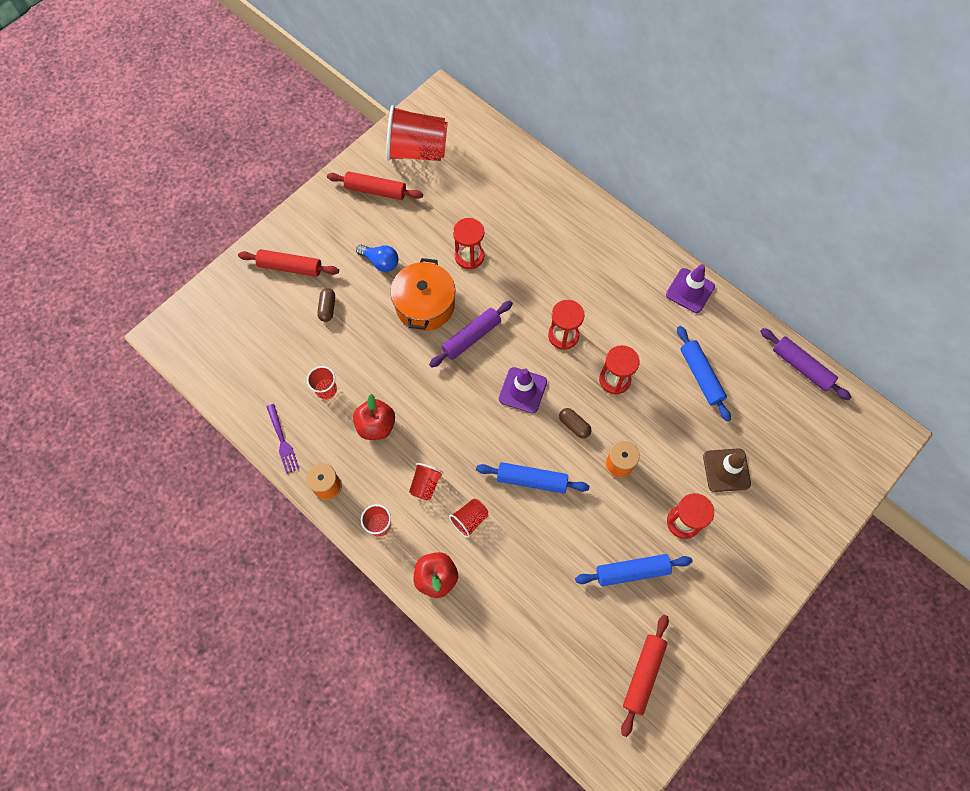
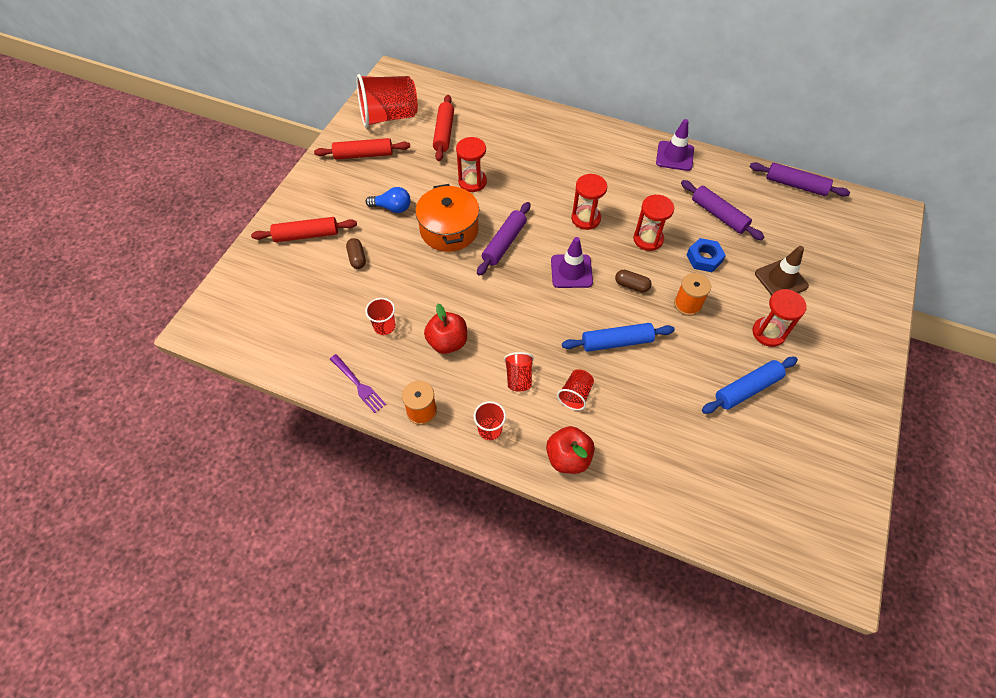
camera: 20 degrees left, 10 degrees down
(643, 674) = (807, 476): red rolling pin -> red rolling pin (444, 133)
(661, 420) = (704, 258): none -> blue nut
(701, 376) = (719, 215): blue rolling pin -> purple rolling pin

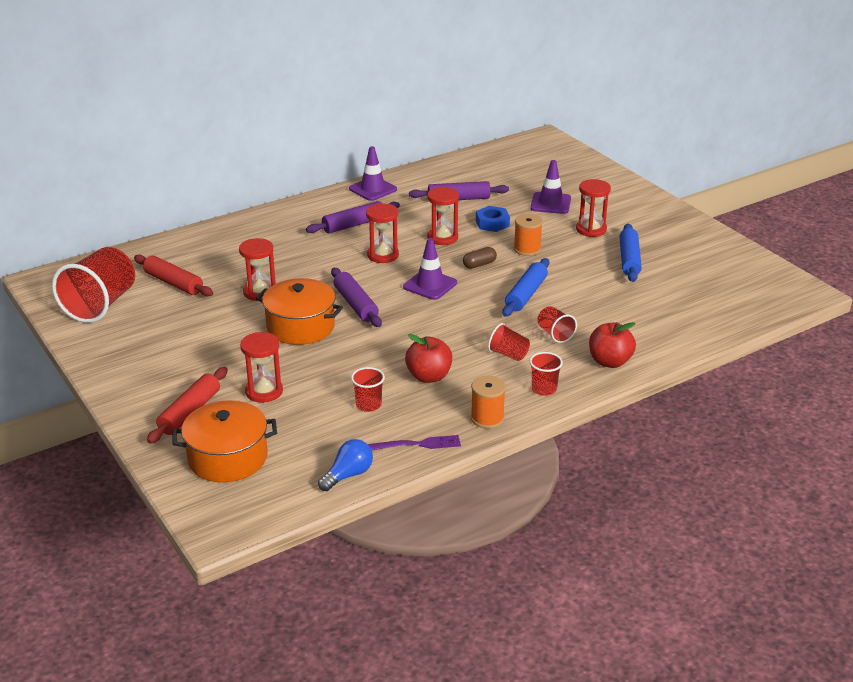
camera: 55 degrees left, 25 degrees down
(272, 285) = (228, 458): none -> orange pot
(357, 258) = (264, 391): brown capsule -> red hourglass
(363, 155) = (130, 339): red rolling pin -> none
(392, 208) = (228, 348): blue light bulb -> blue light bulb (348, 475)
(781, 280) = (550, 203): brown traffic cone -> purple traffic cone
(795, 185) = (471, 158): purple rolling pin -> purple rolling pin (354, 225)

